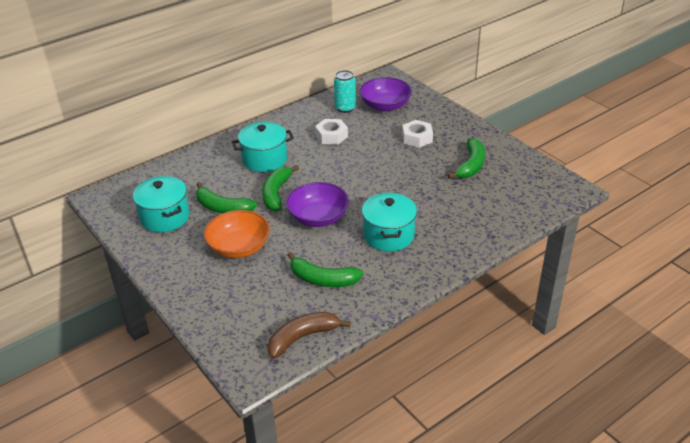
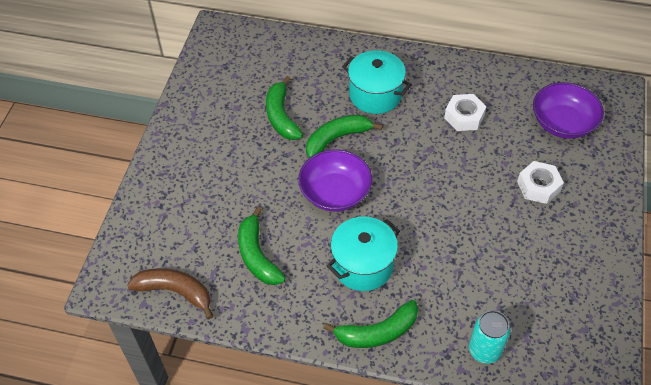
camera: 50 degrees right, 15 degrees up
(165, 217) = (233, 88): turquoise pot -> none
(239, 247) = (243, 165): orange bowl -> none
(345, 108) = (520, 95): turquoise can -> turquoise can (484, 350)
(471, 165) = (544, 263): green banana -> green banana (377, 332)

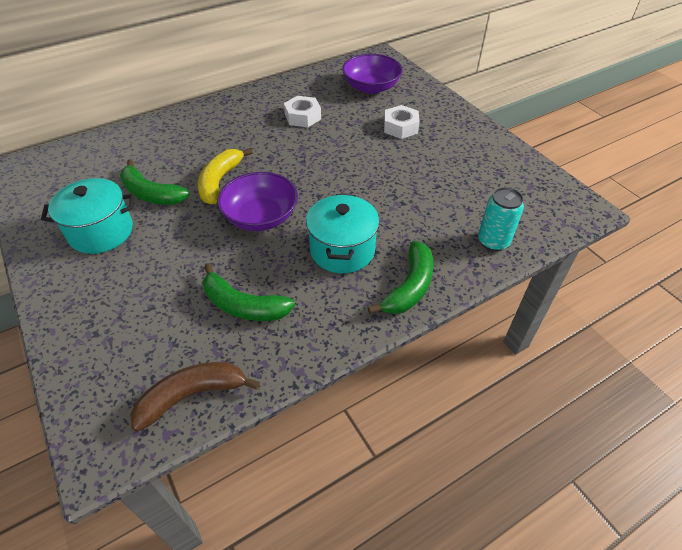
camera: 45 degrees left, 5 degrees down
(337, 138) = (219, 181): green banana -> yellow banana
(375, 95) = (219, 138): turquoise pot -> turquoise pot (101, 232)

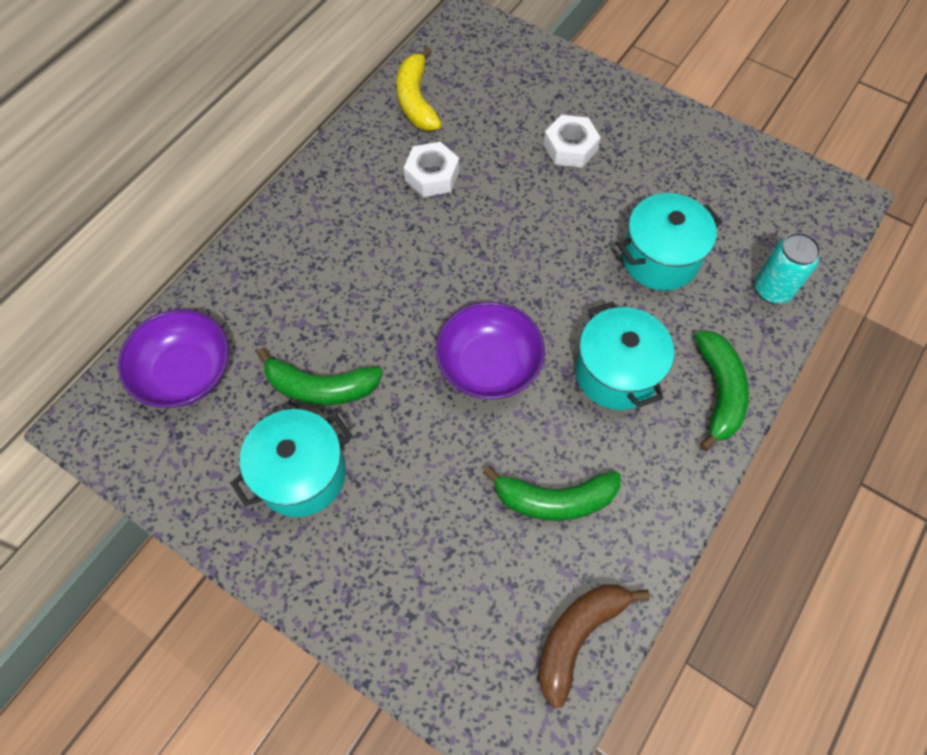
camera: 25 degrees left, 15 degrees up
(219, 181) = (397, 330): yellow banana -> yellow banana (416, 100)
(371, 87) = (490, 86): purple bowl -> purple bowl (185, 372)
(420, 199) = (660, 259): none -> turquoise pot

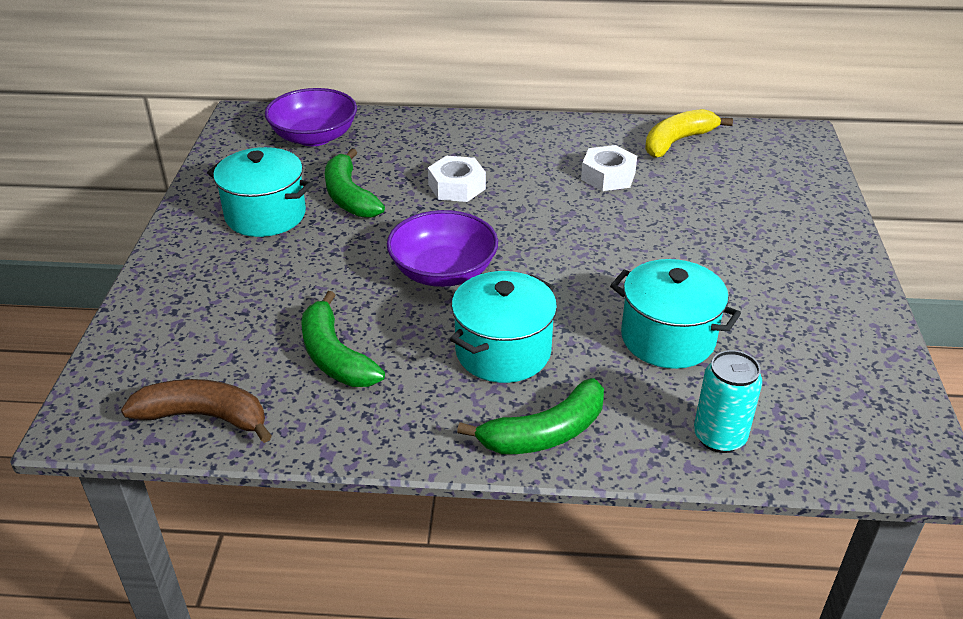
camera: 60 degrees right, 25 degrees down
(570, 147) = (733, 238): white nut -> white nut (456, 187)

